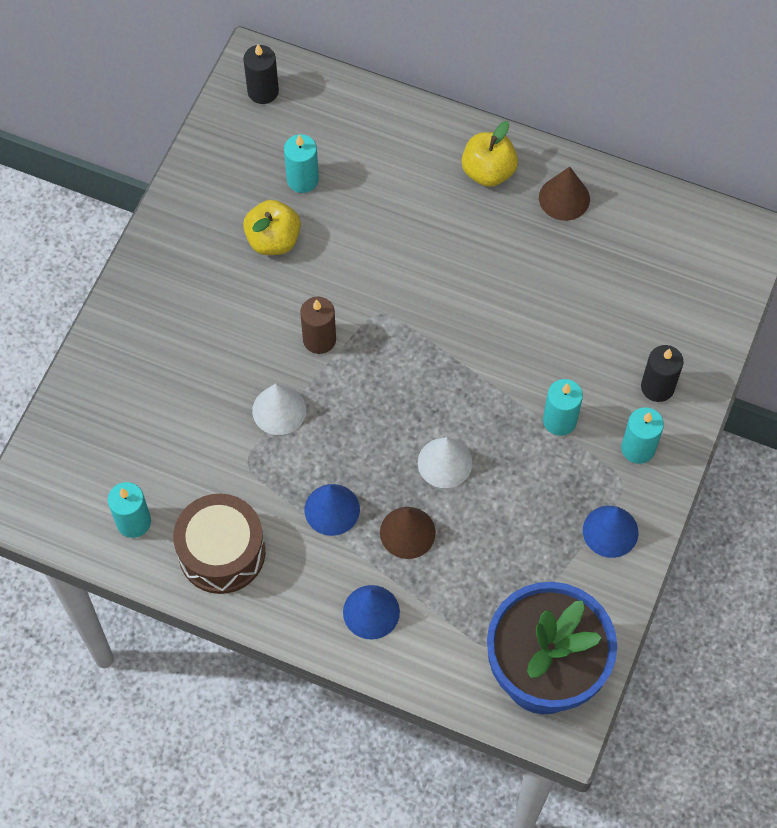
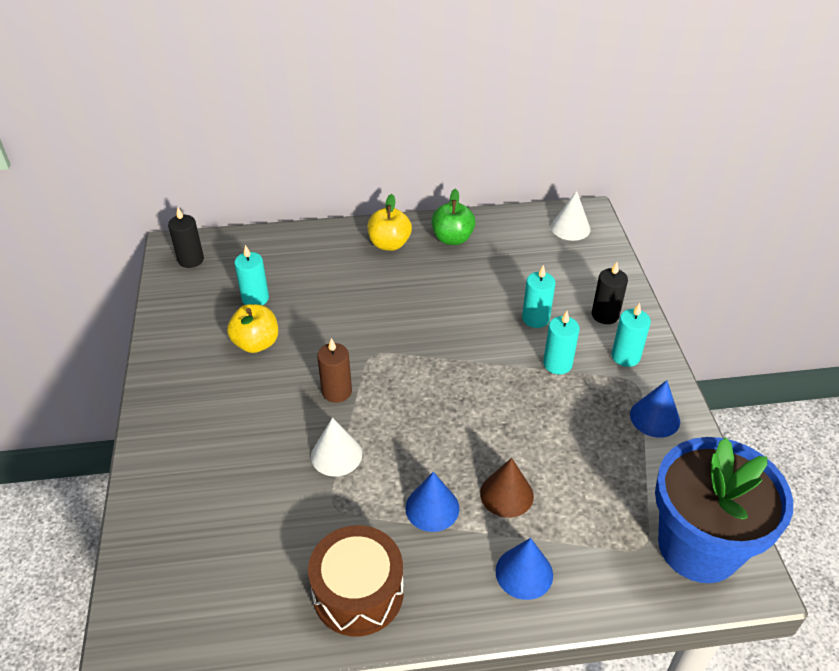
camera: 30 degrees left, 20 degrees down
(133, 522) = (257, 609): turquoise candle -> turquoise candle (535, 318)
(445, 462) = (497, 430): white cone -> white cone (570, 228)
(564, 198) = (452, 238): brown cone -> green apple

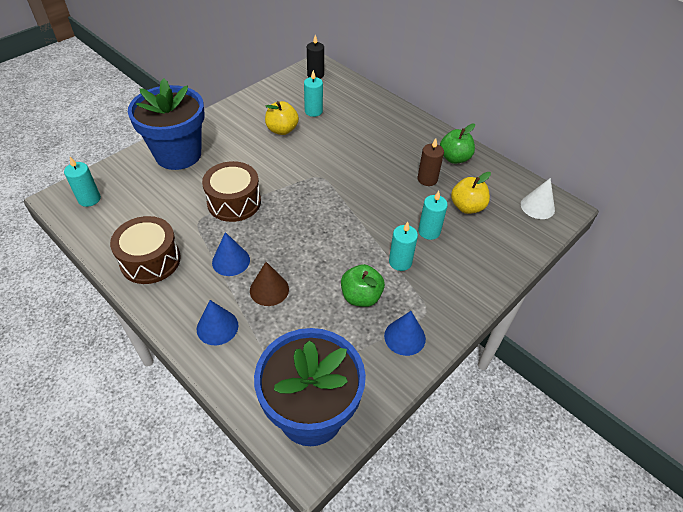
camera: 50 degrees right, 5 degrees up
(187, 468) = (178, 154): none -> blue flower pot
(336, 455) = (234, 202): white cone -> brown drum
(337, 391) = (278, 178): brown candle -> brown candle (427, 179)
(389, 244) = (416, 135): yellow apple -> yellow apple (467, 207)
(578, 421) = (361, 296): none -> green apple
(605, 315) = (473, 265): black candle -> none
(625, 356) = (445, 294): turquoise candle -> turquoise candle (89, 199)

